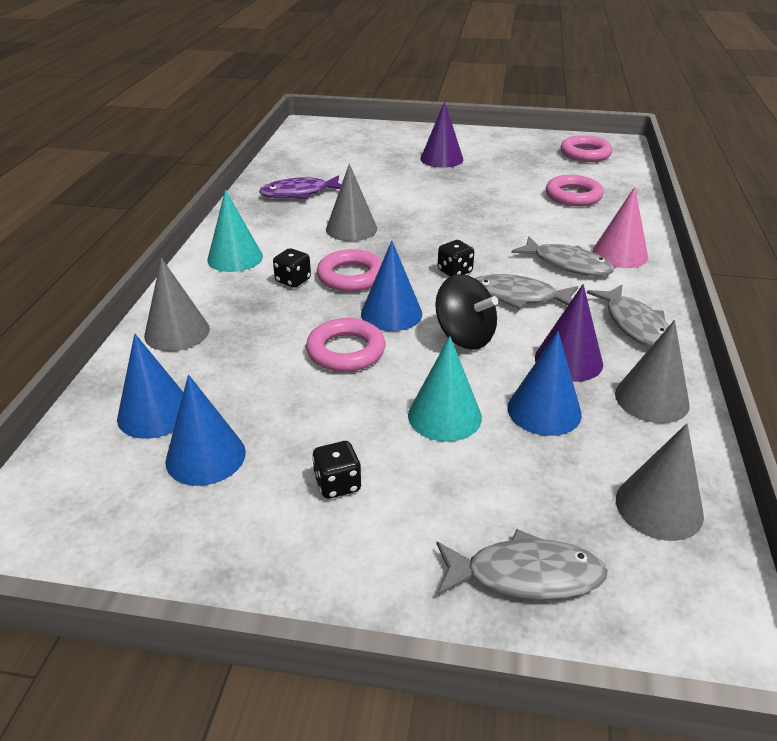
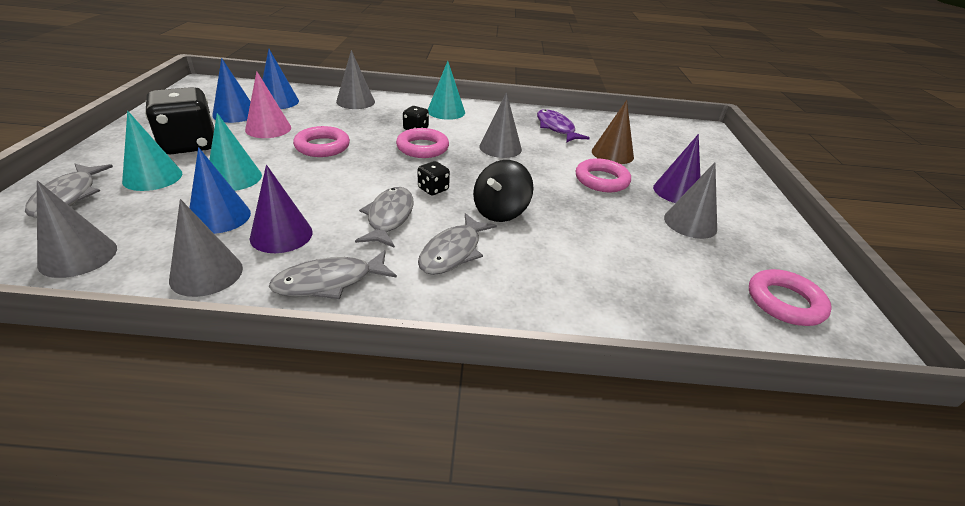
camera: 80 degrees right, 0 degrees up
(337, 484) = (189, 145): black dice -> black dice, size x2.17
(366, 173) = (612, 154): none -> brown cone
(391, 313) = (368, 162): blue cone -> none
(452, 497) = (152, 177): none -> turquoise cone
(464, 337) = (329, 189): black spinning top -> black spinning top (500, 211)
(493, 163) = (690, 223): none -> grey cone
(573, 196) = (630, 275): pink ring -> pink ring (601, 180)
(620, 254) = (482, 293): pink cone -> pink cone (268, 128)

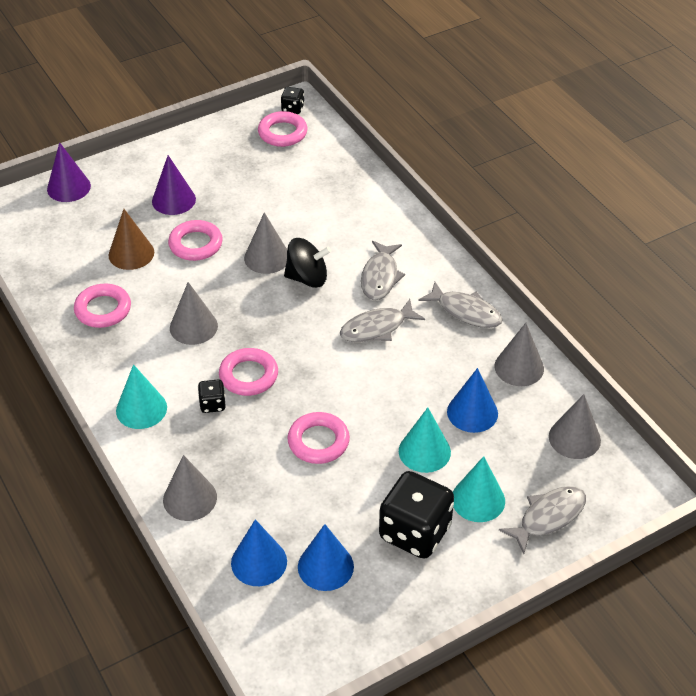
camera: 120 degrees left, 10 degrees up
(268, 128) = (327, 509): pink cone -> none
(281, 235) = (453, 365): purple cone -> purple cone (68, 187)
(433, 189) = (314, 328): black dice -> black dice (293, 109)
(453, 252) = (380, 277): grey fish -> grey fish turned 105 degrees clockwise
(556, 128) = (103, 309): purple fish -> pink ring
(690, 223) = (221, 184): grey cone -> grey cone (267, 257)

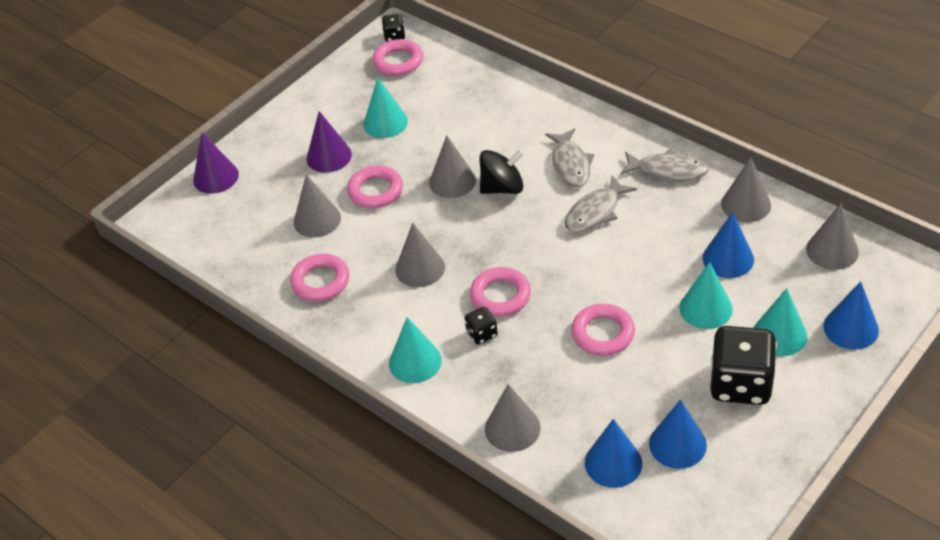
camera: 15 degrees left, 0 degrees up
(131, 253) = (317, 220): brown cone -> grey cone
(239, 185) = (385, 123): none -> turquoise cone
(548, 517) = (851, 328): grey fish -> blue cone

